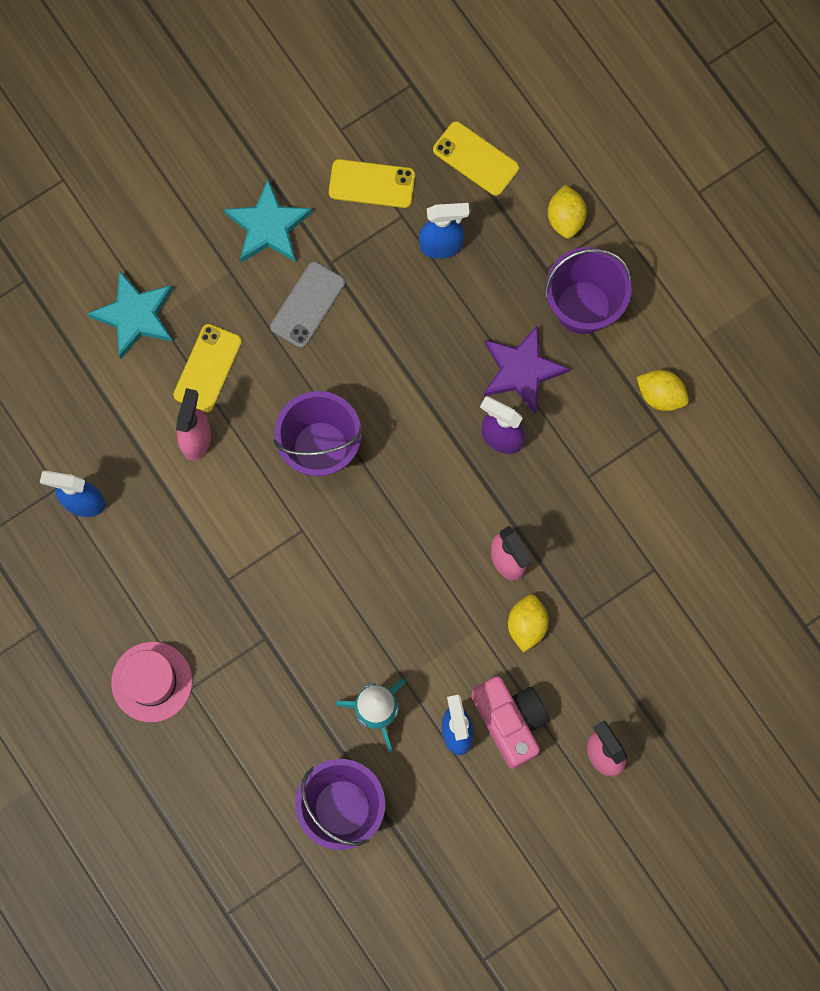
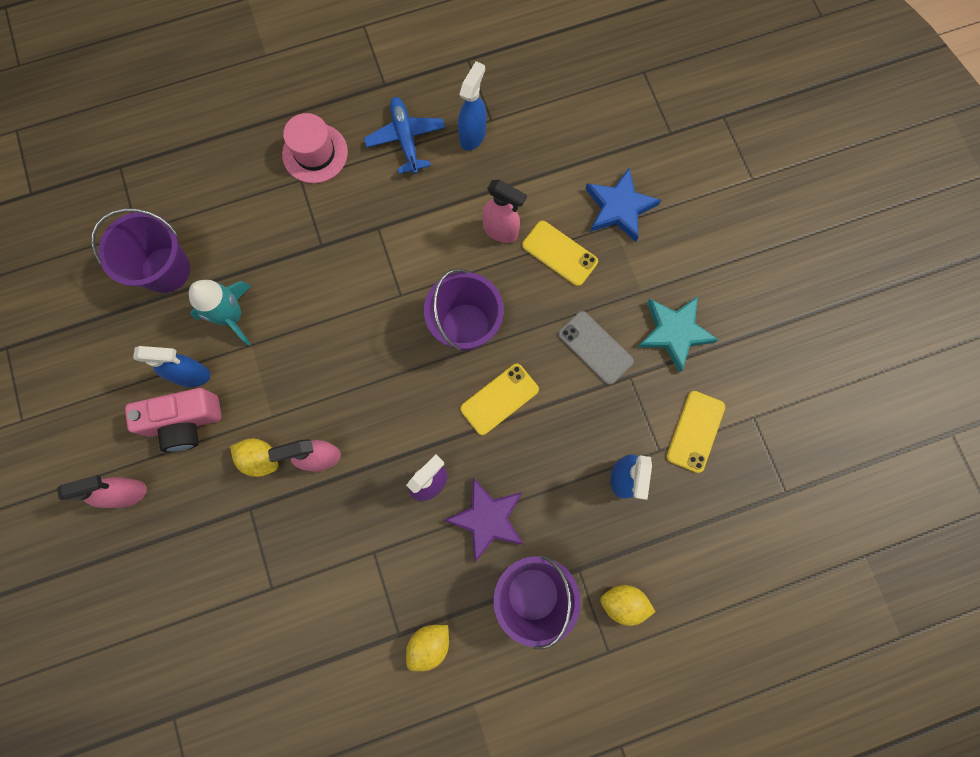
camera: 105 degrees right, 0 degrees up
(106, 580) = (405, 138): none -> blue plane
(135, 316) = (619, 207): turquoise star -> blue star
(476, 159) = (700, 533): yellow phone -> yellow phone (499, 399)

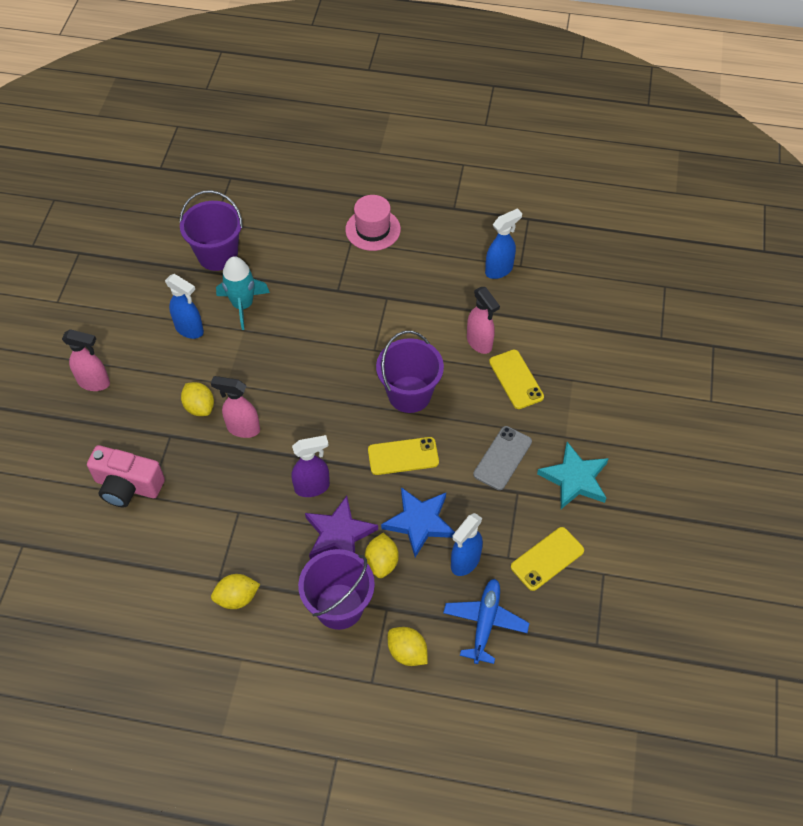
camera: 30 degrees right, 20 degrees down
(185, 422) = (164, 357): pink camera -> pink camera (128, 486)
(405, 138) = (446, 249): blue plane -> blue plane (485, 622)
(545, 524) = (382, 562): none -> yellow lemon
(595, 348) = (502, 458): grey phone -> grey phone turned 45 degrees clockwise
(619, 207) = (585, 370): blue star -> blue star (419, 522)

